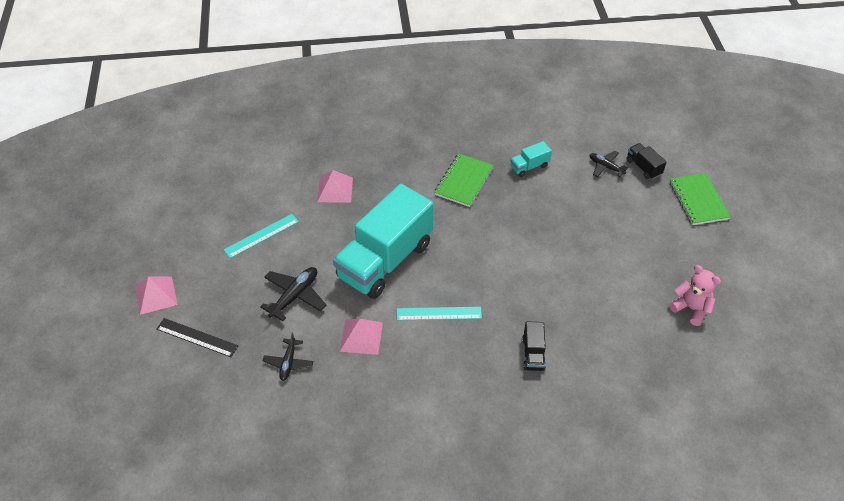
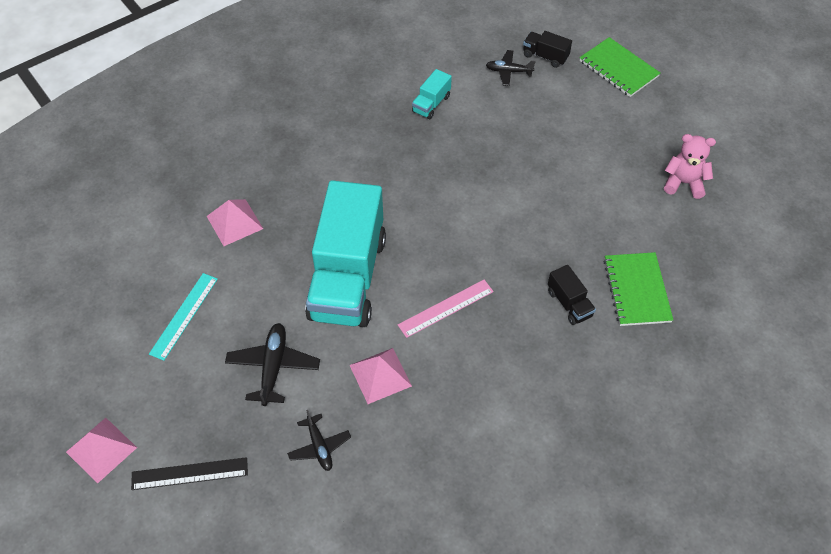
camera: 30 degrees left, 5 degrees up
(439, 313) = (446, 308): turquoise ruler -> pink ruler
(463, 181) = (373, 150): green notebook -> green notebook (636, 290)

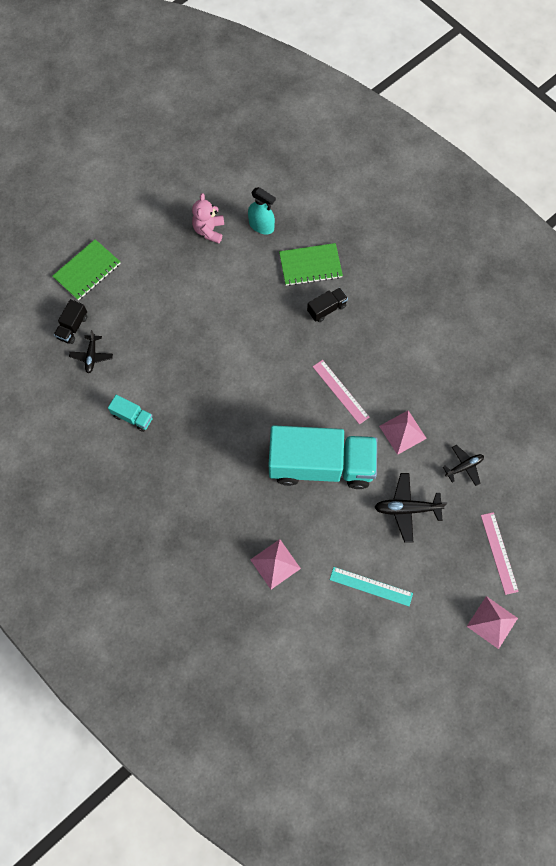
camera: 95 degrees left, 15 degrees up
(189, 473) = (499, 553): black ruler -> pink ruler
(696, 239) = (261, 226): none -> turquoise spray bottle

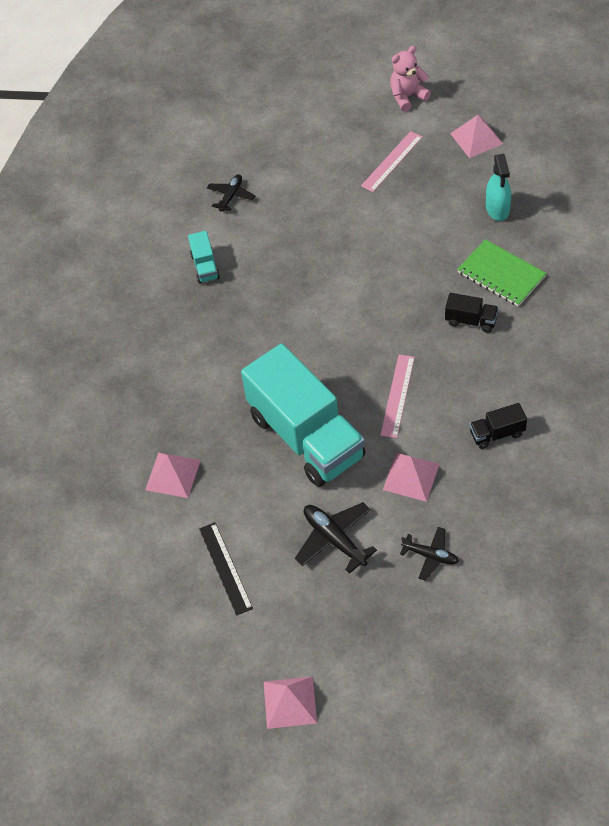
camera: 55 degrees right, 15 degrees down
(73, 327) = (243, 163): black truck -> black truck (497, 433)
(87, 271) = (306, 131): green notebook -> none
(92, 356) = (231, 196): black plane -> black plane turned 150 degrees clockwise
(197, 190) = (476, 138): none -> pink pyramid
(209, 230) = (446, 177): pink teddy bear -> pink teddy bear (407, 97)
(371, 586) = (225, 568): turquoise ruler -> black ruler
(499, 553) = (370, 655): pink ruler -> pink ruler (392, 161)

